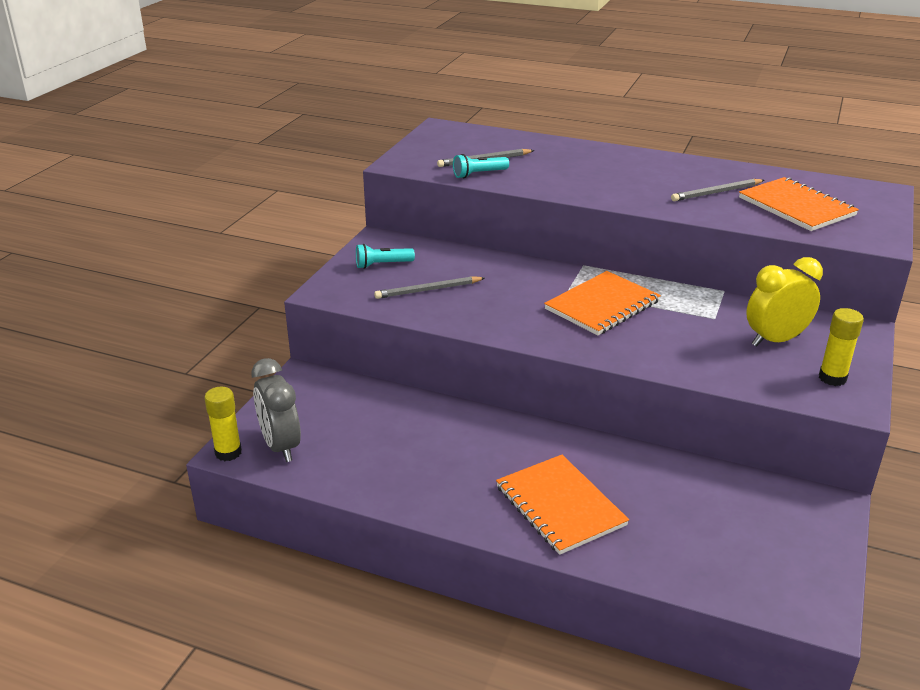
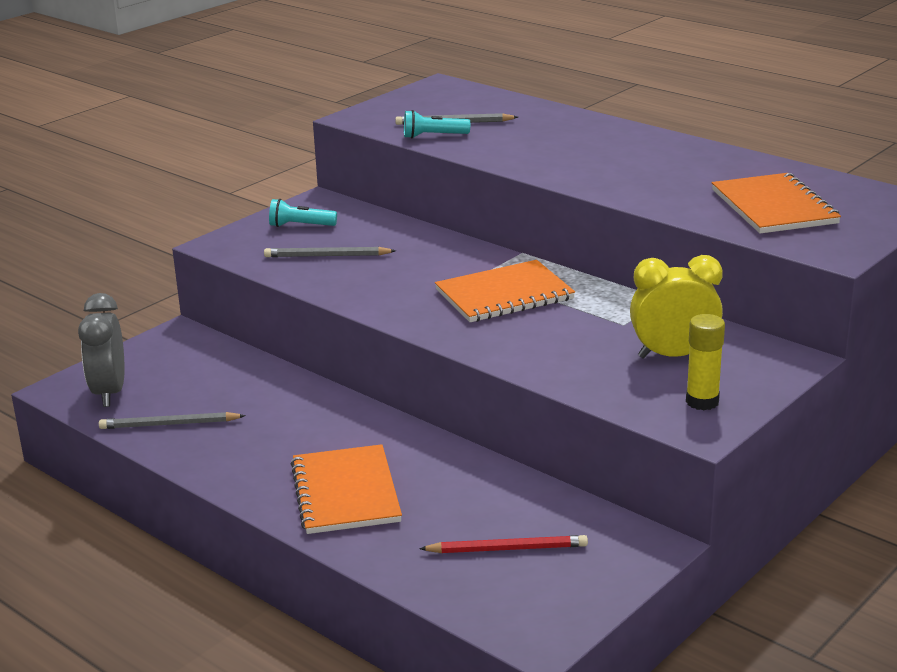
camera: 20 degrees right, 5 degrees down
(228, 452) = (56, 390): yellow glue stick -> none
(716, 193) = (691, 182): grey pencil -> grey pencil (169, 424)
(729, 532) = (507, 549): none -> red pencil

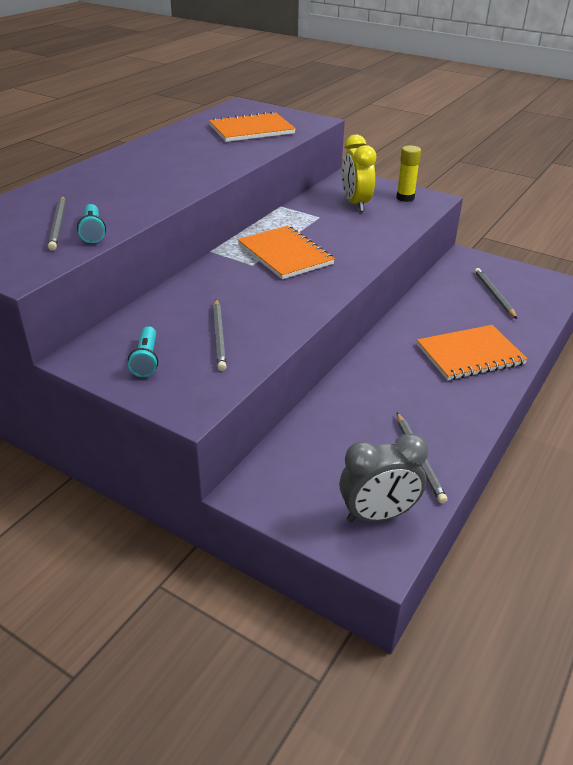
camera: 100 degrees left, 10 degrees up
(507, 549) = (494, 294): red pencil -> grey pencil

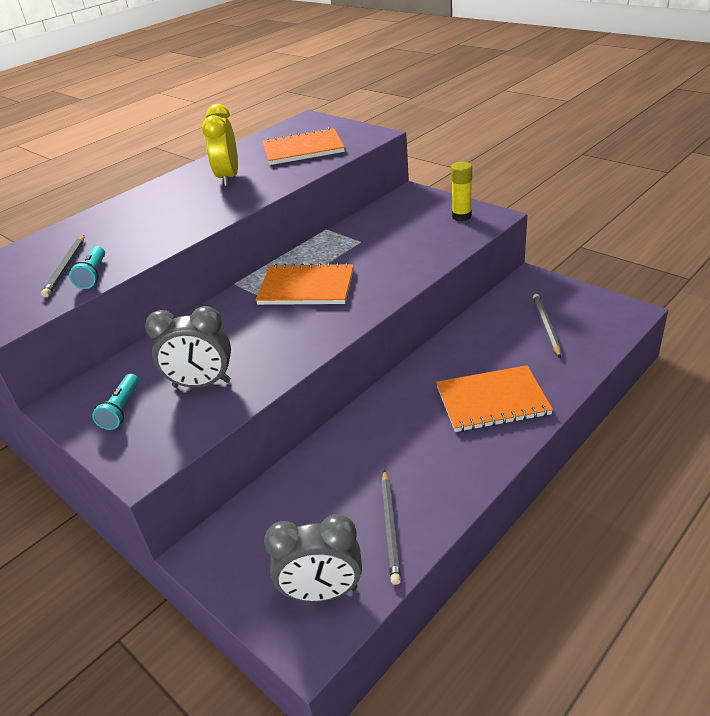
camera: 15 degrees right, 0 degrees up
(219, 336) = (201, 384): grey pencil -> grey clock
(285, 254) = (306, 287): orange notebook -> orange notebook turned 60 degrees counterclockwise
(355, 204) = (405, 225): yellow clock -> yellow clock (228, 178)

